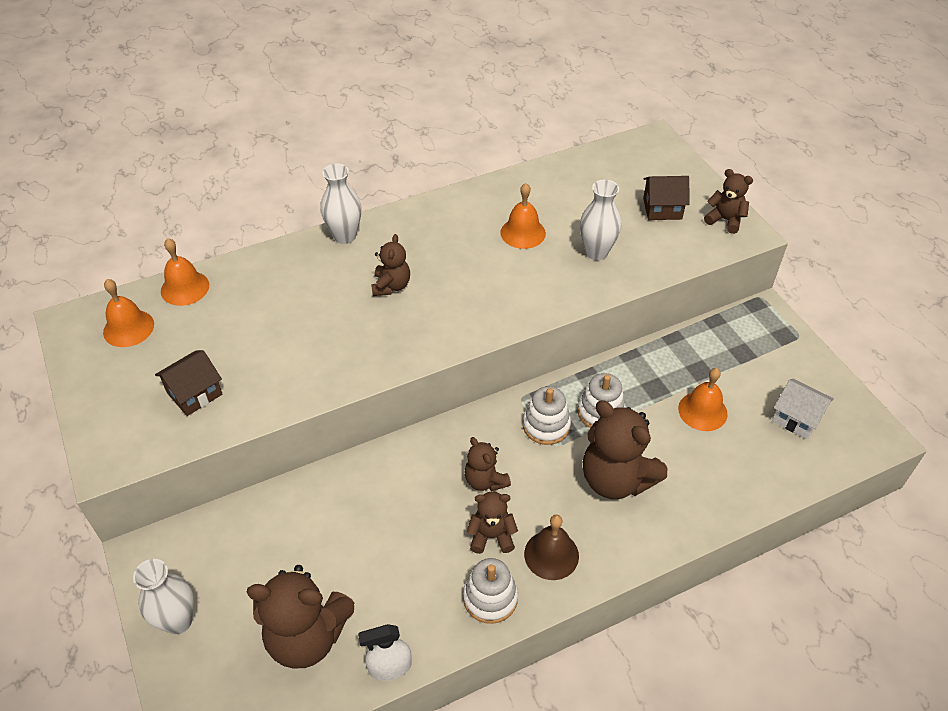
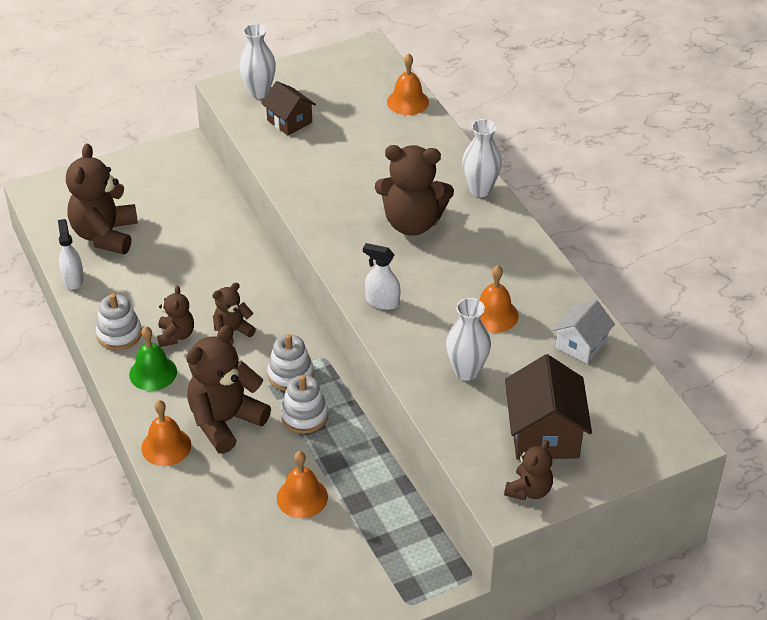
camera: 90 degrees right, 5 degrees down
(128, 328) = (361, 79): orange bell -> orange bell (166, 446)
(178, 621) = (129, 171): white vase -> white vase (259, 92)
(391, 286) = (412, 223): brown teddy bear -> brown teddy bear, size x1.84
(508, 309) = (382, 301): none -> white spray bottle
(551, 554) = (153, 373): brown bell -> green bell
(662, 209) = (544, 434): brown house -> brown house, size x1.60
(796, 418) = (288, 578): white house -> white house (581, 344)

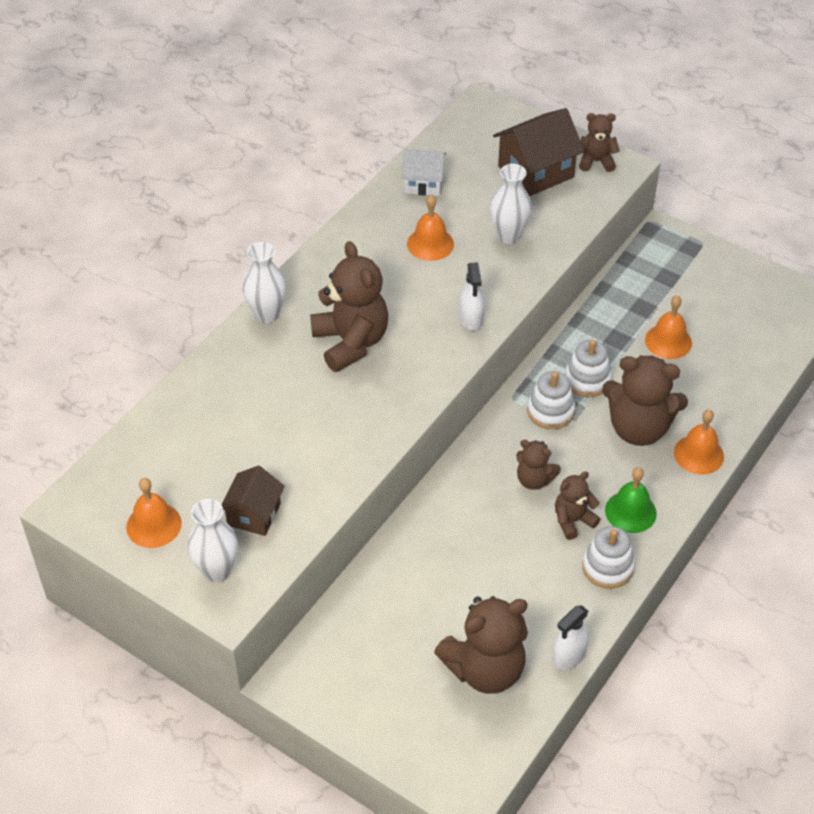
camera: 120 degrees left, 5 degrees up
(407, 102) = (154, 428): orange bell -> orange bell (154, 525)

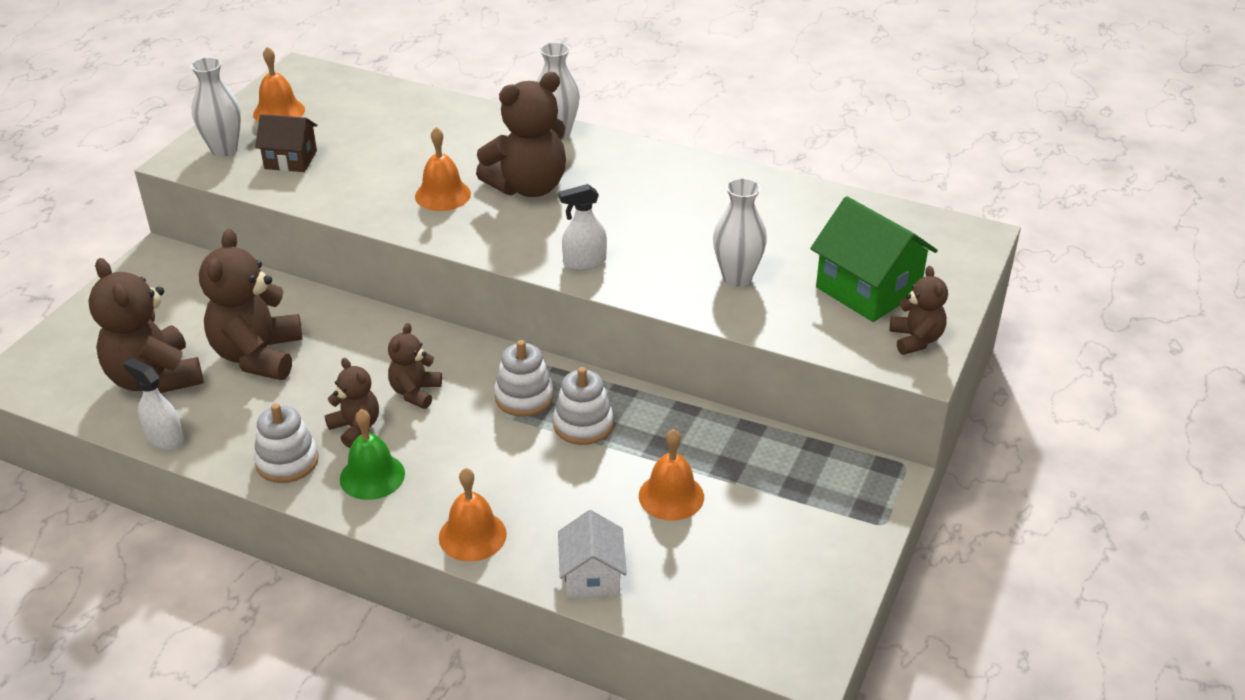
camera: 80 degrees right, 10 degrees down
(423, 183) = (804, 207): white house -> white house (592, 576)
(430, 244) = (700, 222): orange bell -> orange bell (442, 195)
(536, 172) = (868, 290): brown house -> green house
(638, 429) = (508, 475): brown teddy bear -> brown teddy bear (258, 356)

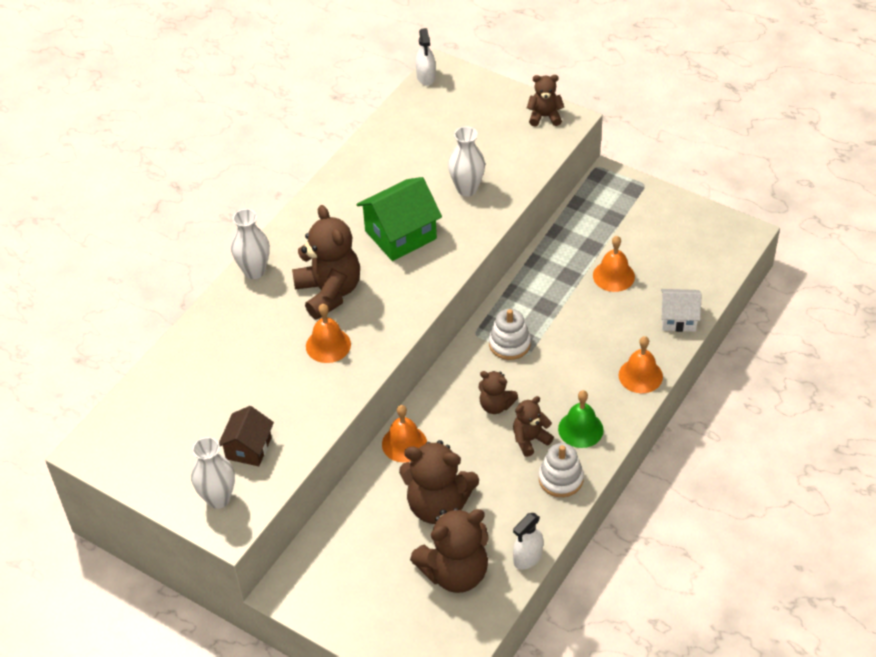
camera: 80 degrees left, 10 degrees up
(279, 112) = (162, 462): orange bell -> orange bell (404, 443)
(583, 424) = (542, 314): white stacking toy -> none
(584, 262) = (435, 266): white spray bottle -> white spray bottle (426, 77)
(868, 290) = (490, 129): green house -> green house (400, 235)

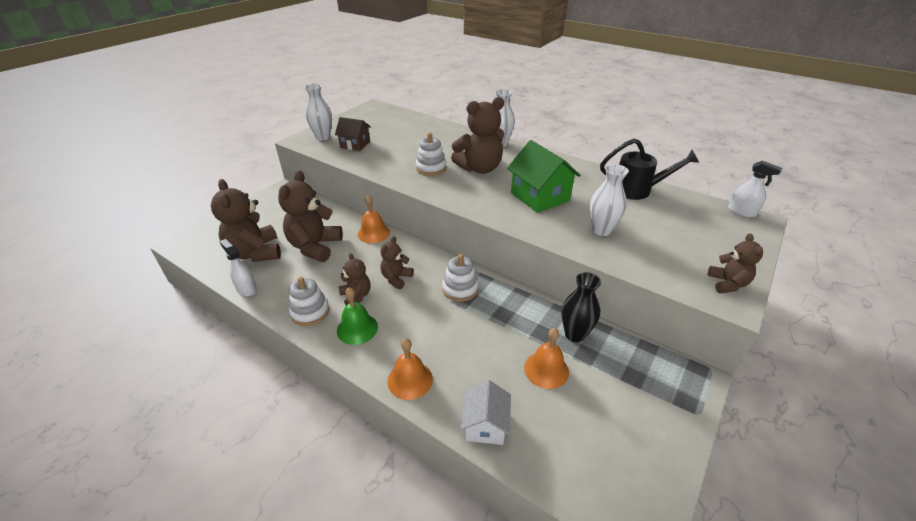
camera: 90 degrees right, 10 degrees down
(328, 345) = (431, 168): orange bell -> white stacking toy
(382, 148) = (637, 190): none -> black watering can
(426, 77) = (742, 212): white spray bottle -> white spray bottle turned 135 degrees counterclockwise
(567, 252) = (575, 334): none -> black vase

